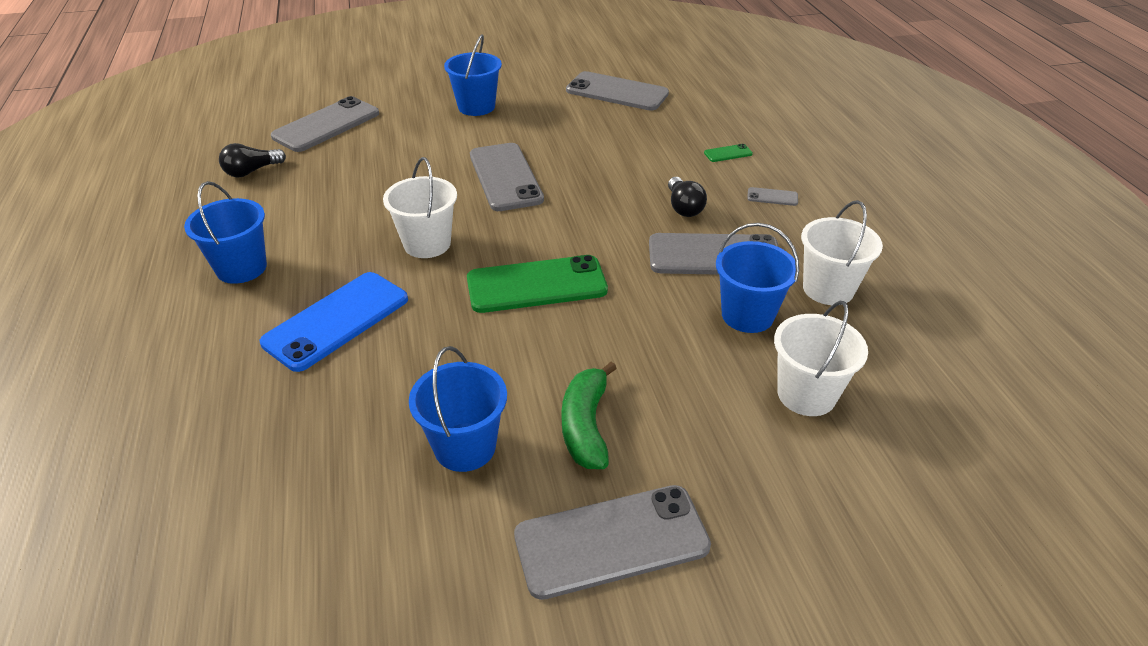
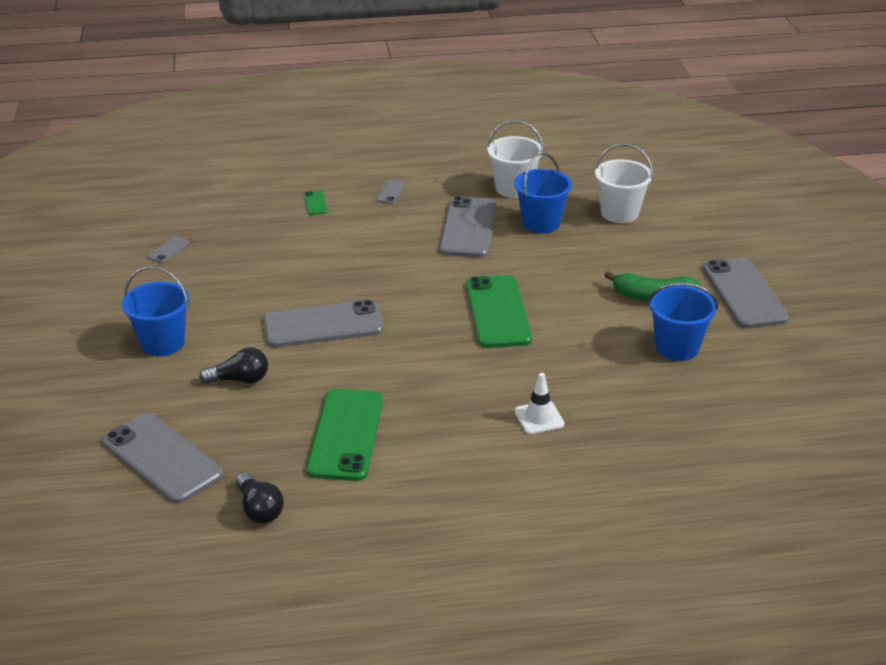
camera: 85 degrees left, 5 degrees down
(241, 268) = (454, 488): blue bucket -> none
(336, 203) = (345, 435): none -> green phone
(336, 321) = (539, 418): blue phone -> white traffic cone
(427, 244) = (430, 371): white bucket -> none
(617, 92) = (168, 250): grey phone -> grey phone, size x0.42
(683, 207) = (397, 234): black light bulb -> black light bulb (240, 379)

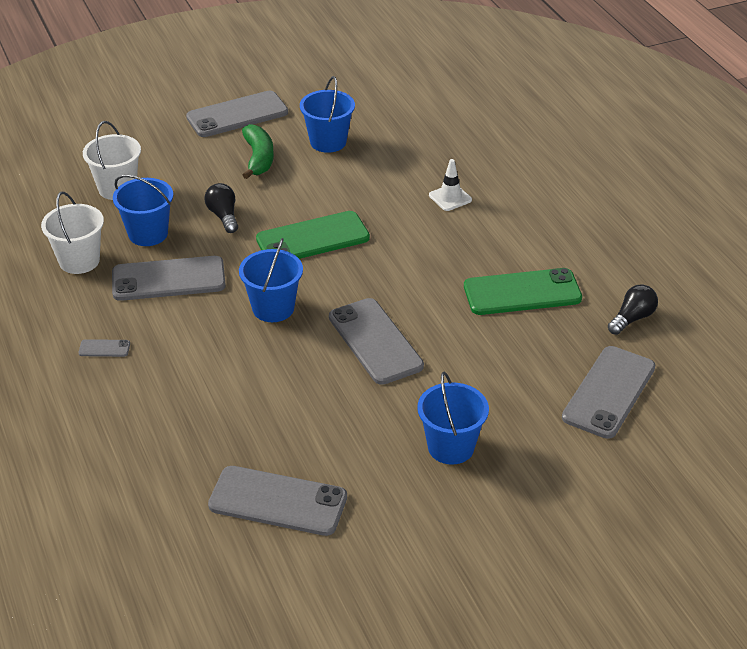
camera: 105 degrees left, 5 degrees up
(168, 250) = (278, 501): grey phone -> grey phone, size x2.39
(240, 379) = (481, 374): black light bulb -> black light bulb (223, 216)
(315, 203) = (141, 404): green phone -> none
(400, 276) = (273, 308): none -> blue bucket

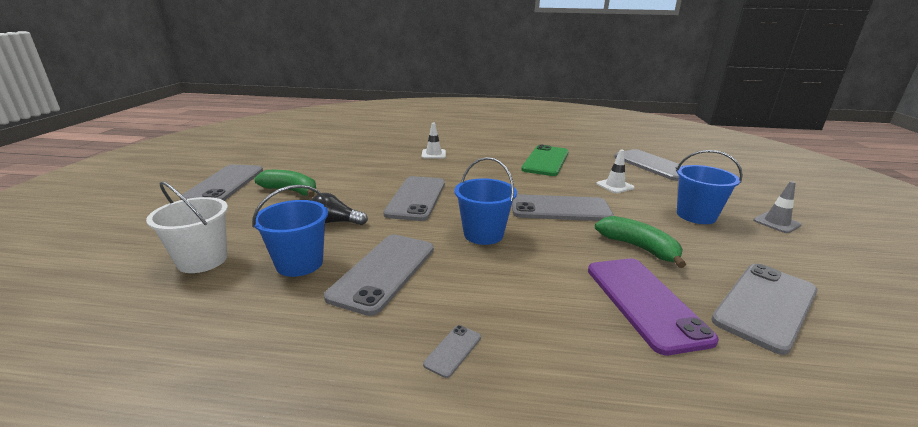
camera: 60 degrees left, 15 degrees down
(79, 261) = (273, 321): white bucket -> none
(230, 429) = (644, 302): none -> purple phone
(313, 238) = (416, 198): green phone -> grey phone
(328, 142) = (319, 167): blue bucket -> none
(328, 412) = (638, 248): none -> green banana
(487, 369) = (615, 186): none -> white traffic cone
(488, 515) = (776, 223): none -> grey traffic cone
(632, 318) = (590, 147): black light bulb -> none

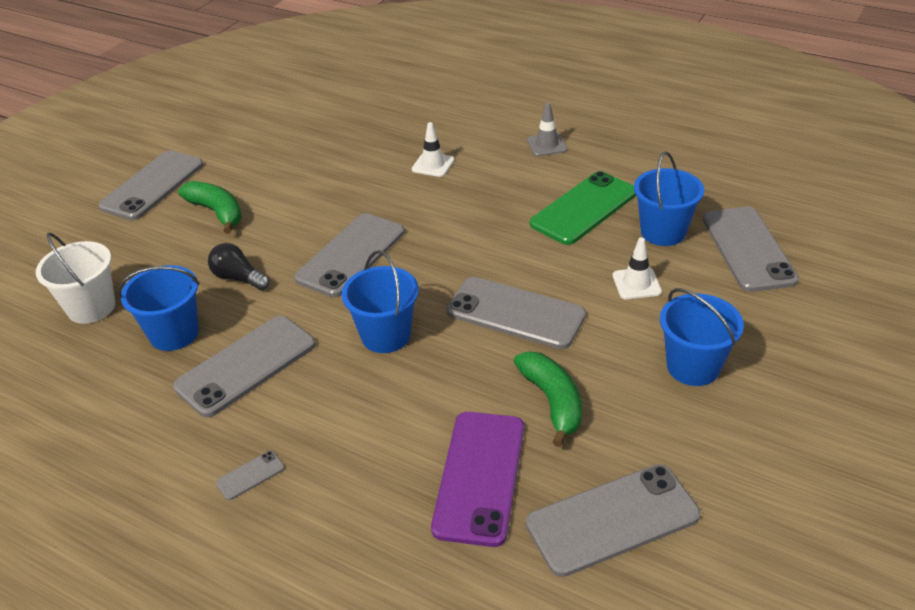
camera: 25 degrees right, 15 degrees up
(601, 164) = (663, 232): none -> blue bucket
(776, 223) = (799, 407): grey traffic cone -> grey traffic cone (547, 145)

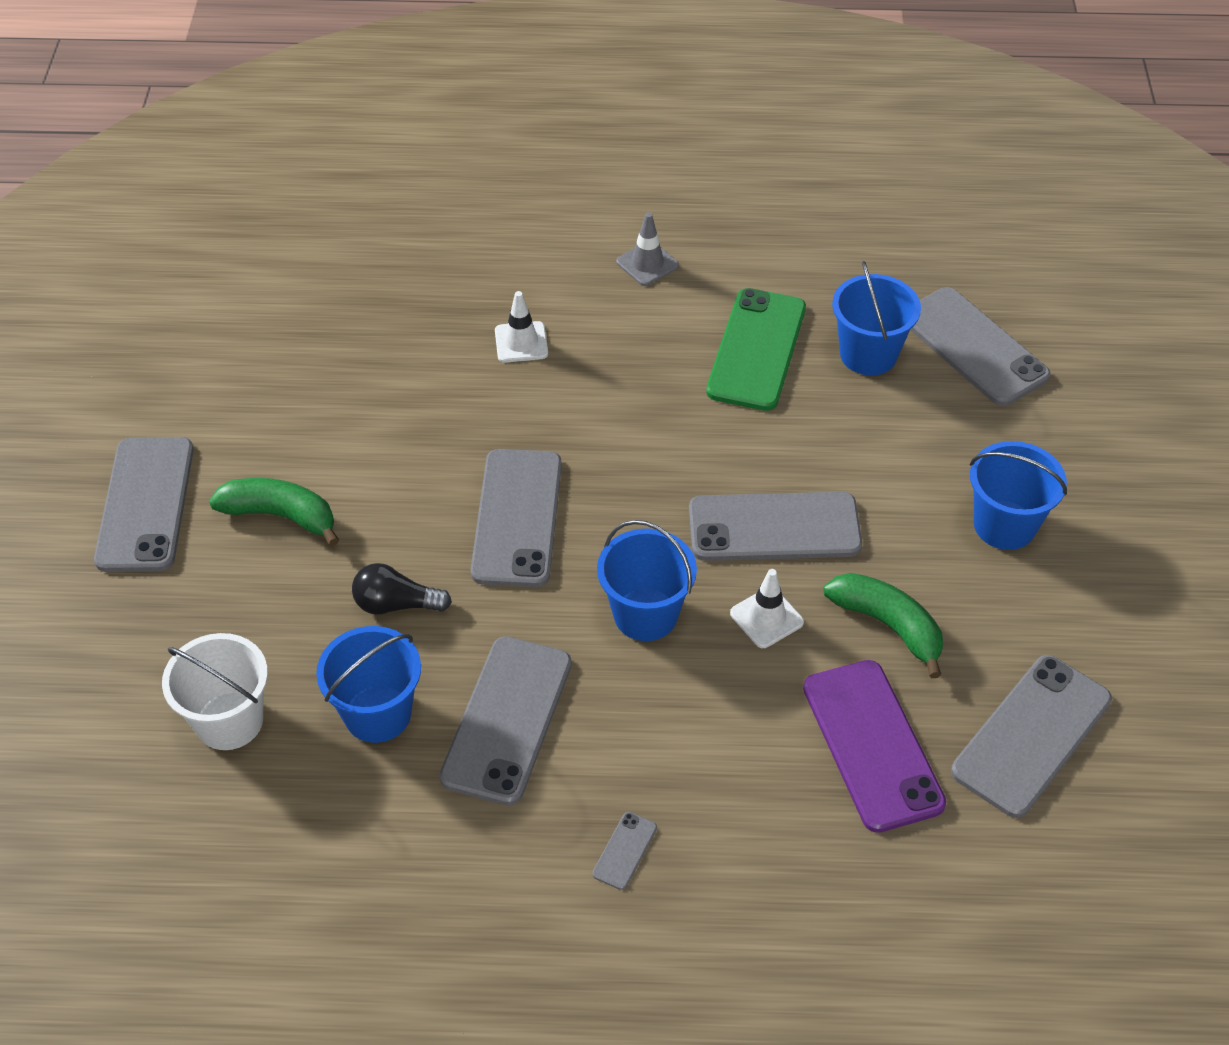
camera: 30 degrees left, 10 degrees up
(636, 284) = (882, 438): white traffic cone -> white traffic cone (766, 618)

